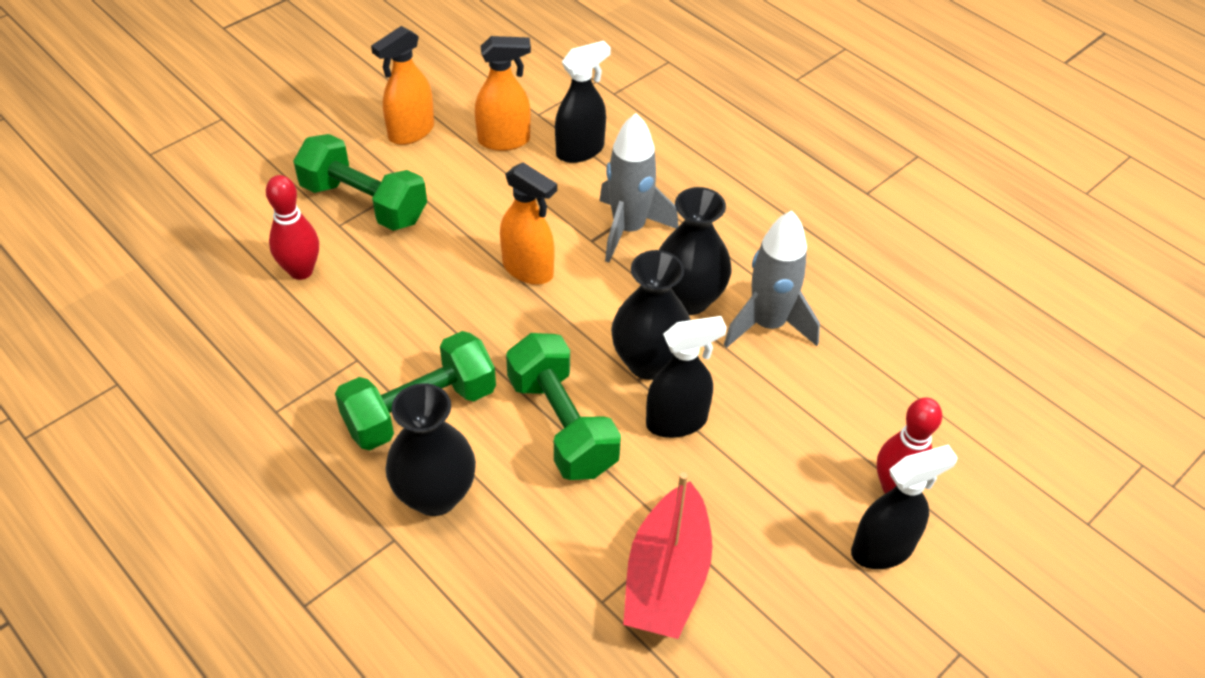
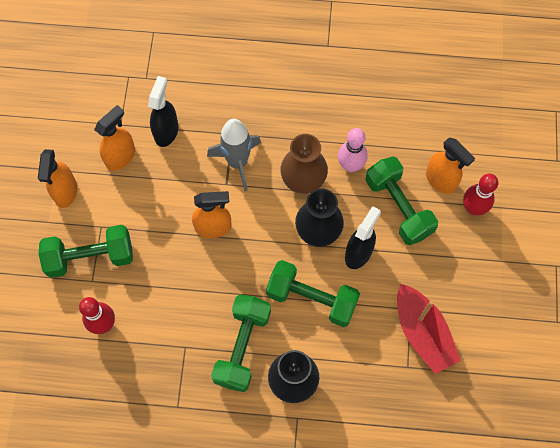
camera: 40 degrees left, 20 degrees up
(688, 299) = (303, 181): black vase -> brown vase
(767, 325) = (350, 165): grey rocket -> pink bowling pin
(785, 411) = (398, 207): none -> green dumbbell
(878, 424) = (440, 180): none -> orange spray bottle
(882, 549) = (492, 243): black spray bottle -> none

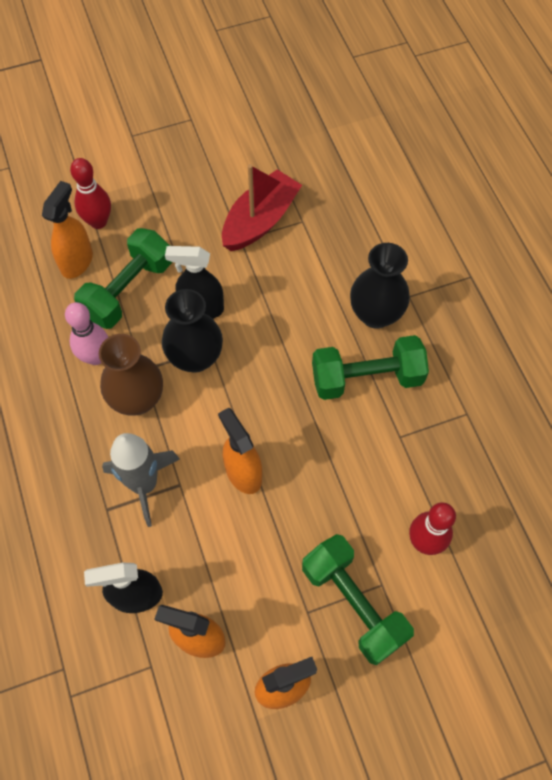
camera: 115 degrees left, 5 degrees down
(311, 298) = (276, 333): green dumbbell -> none

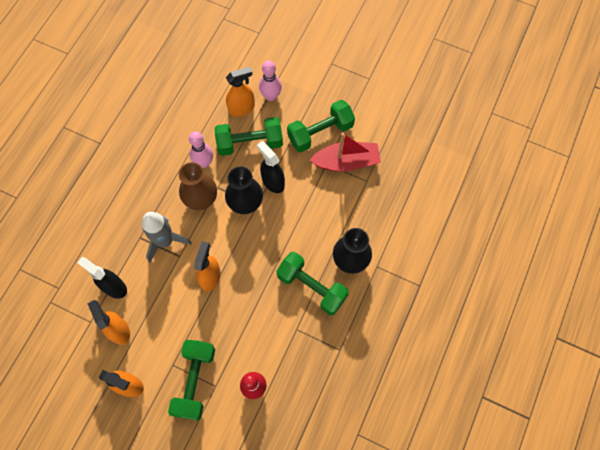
camera: 45 degrees right, 5 degrees up
(98, 222) = (271, 96): red bowling pin -> pink bowling pin
(198, 214) = (320, 133): none -> green dumbbell

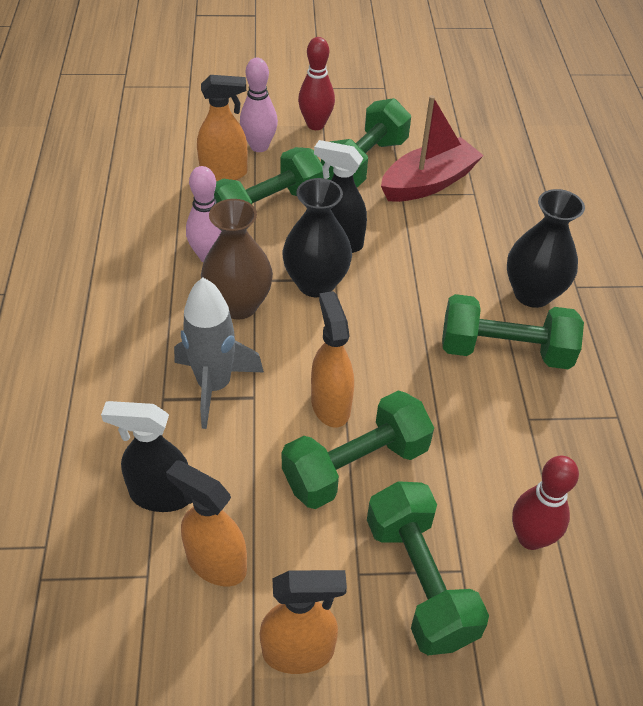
camera: 30 degrees left, 20 degrees down
(202, 314) = (355, 466): none -> green dumbbell
(241, 108) = (224, 173): orange spray bottle -> orange spray bottle turned 45 degrees clockwise
(311, 92) = (315, 125): none -> red bowling pin

